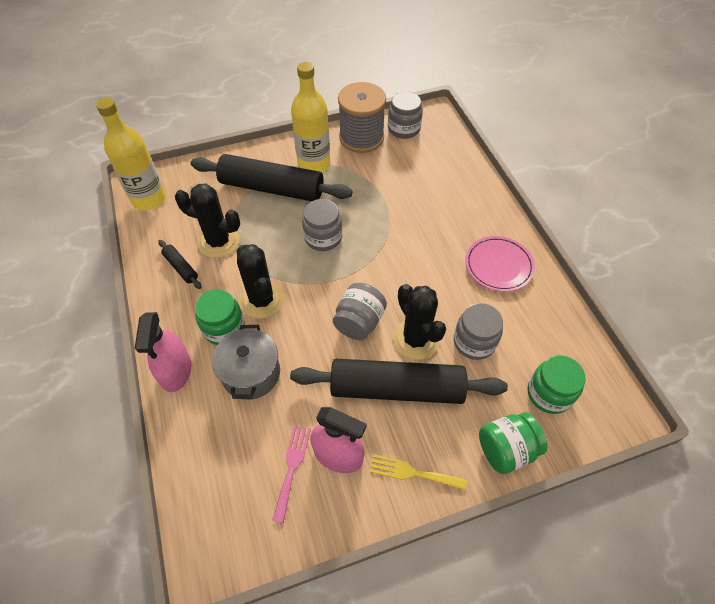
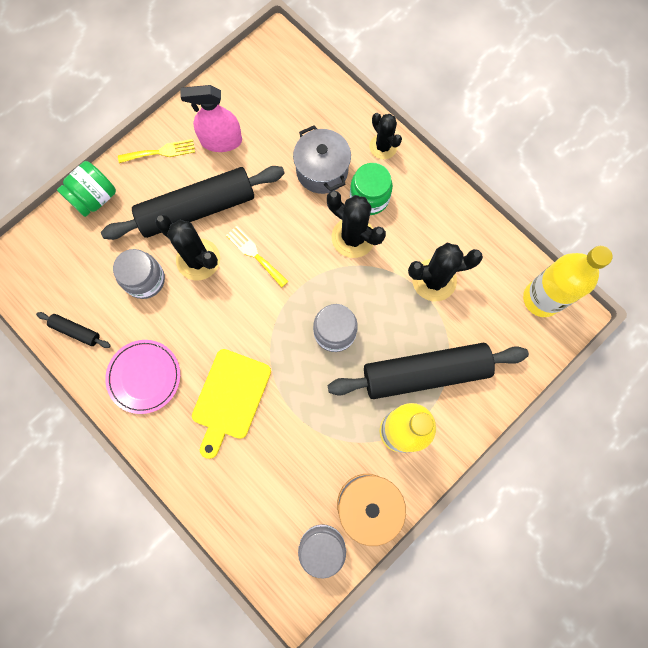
camera: 155 degrees right, 20 degrees up
(176, 371) = (383, 147): pink spray bottle -> black cactus
(181, 267) = (449, 237): black rolling pin -> black rolling pin (76, 331)
(292, 467) = (251, 119): pink fork -> none
(359, 322) = (255, 254): grey jar -> yellow fork
(431, 226) = (230, 398): none -> yellow cutting board
(549, 393) = (69, 259): green jar -> none

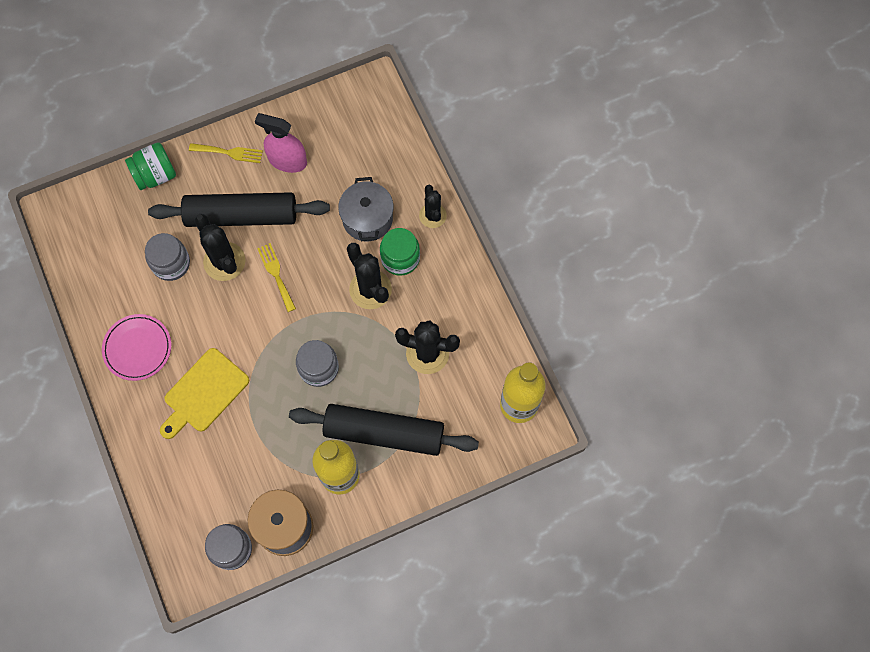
camera: 20 degrees right, 5 degrees down
(76, 331) = (94, 288): black rolling pin -> none

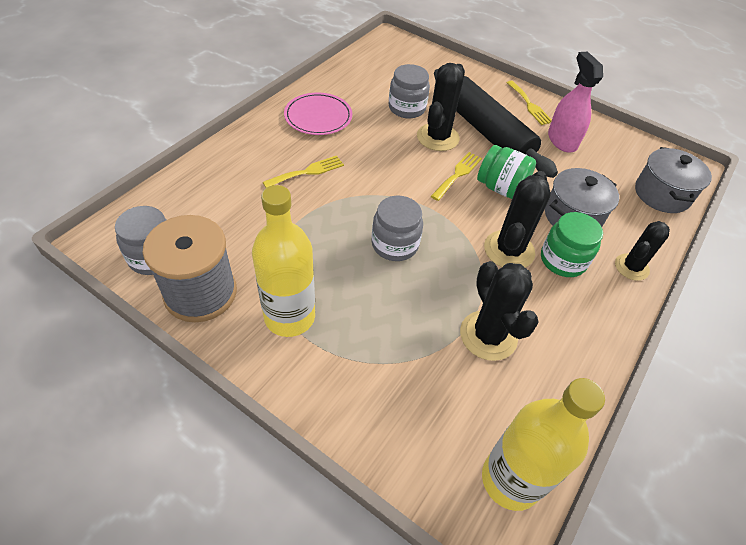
camera: 55 degrees right, 20 degrees down
(155, 175) = (469, 74): green jar -> green jar (501, 188)
(204, 393) = (307, 172): yellow cutting board -> yellow fork
(384, 433) = (366, 337): black rolling pin -> none
(386, 133) = (662, 194): none -> grey pot

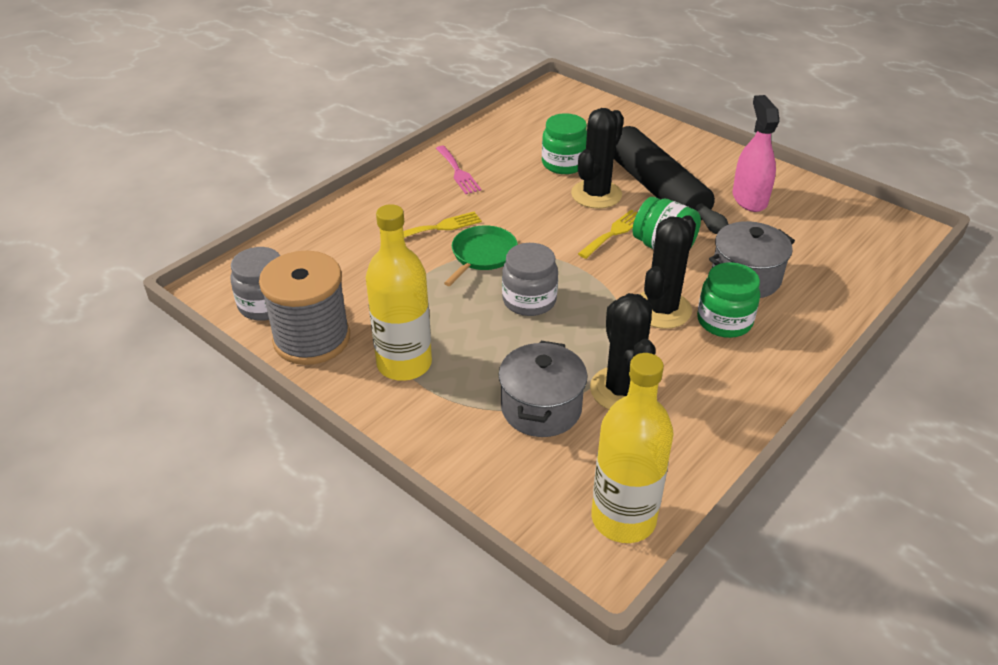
camera: 10 degrees right, 10 degrees down
(318, 117) = (458, 172): pink plate -> pink fork
(348, 199) = (482, 255): none -> green pan
(407, 108) = (564, 164): grey jar -> green jar
(529, 105) = (716, 161): yellow fork -> none
(631, 267) = (807, 330): black cactus -> none
(662, 194) = (864, 257): grey pot -> grey pot (541, 408)

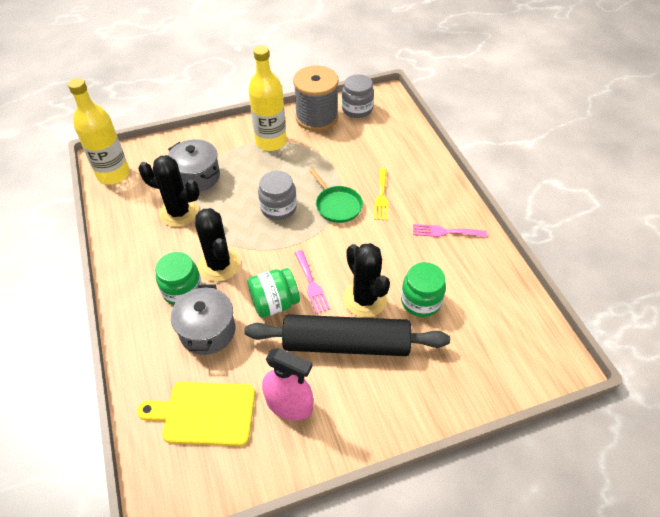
camera: 120 degrees right, 10 degrees up
(614, 232) = (311, 284): yellow fork -> pink fork
(818, 240) = (204, 413): none -> yellow cutting board

